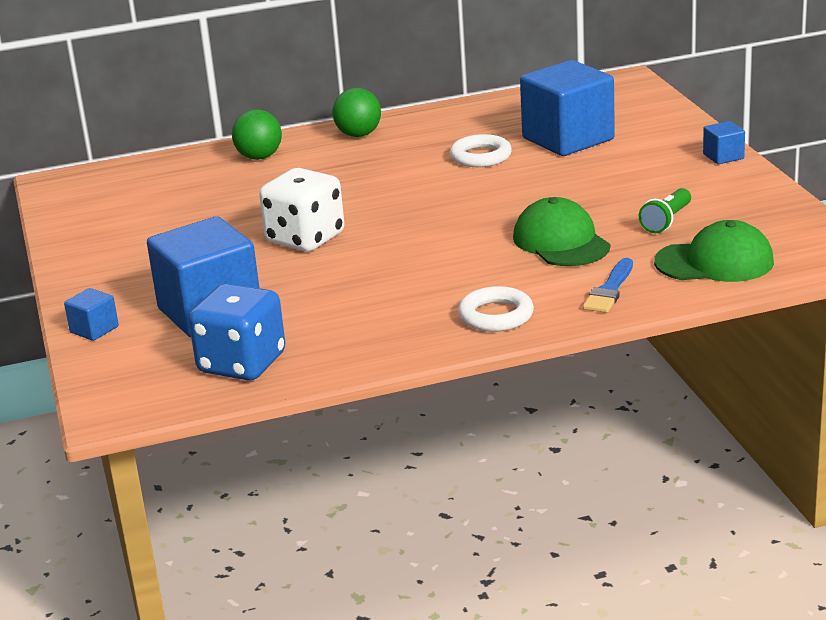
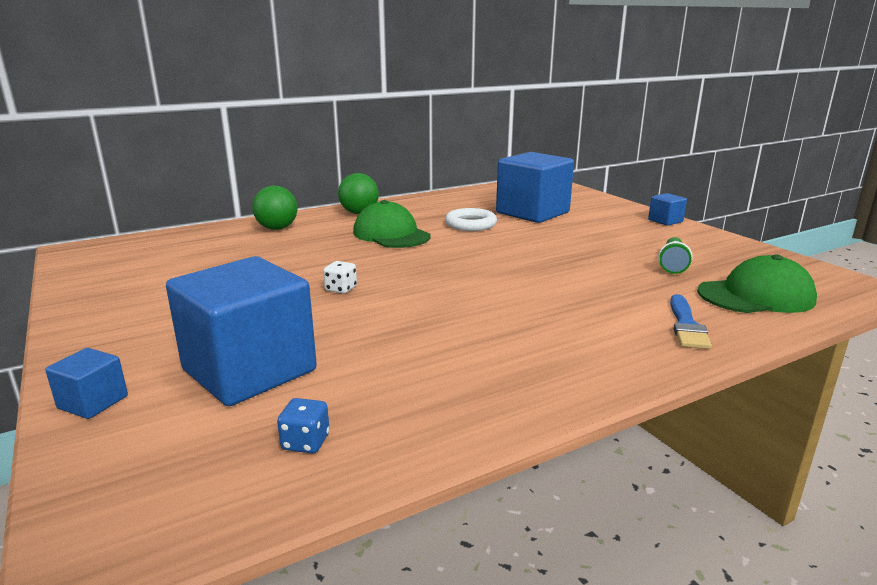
camera: 15 degrees left, 5 degrees down
(242, 364) = (305, 442): blue dice -> blue dice, size x0.40
(305, 238) = (341, 289): white dice -> white dice, size x0.40
(496, 315) = (592, 358): white ring -> none
(561, 242) = (595, 283): green cap -> green cap (391, 234)

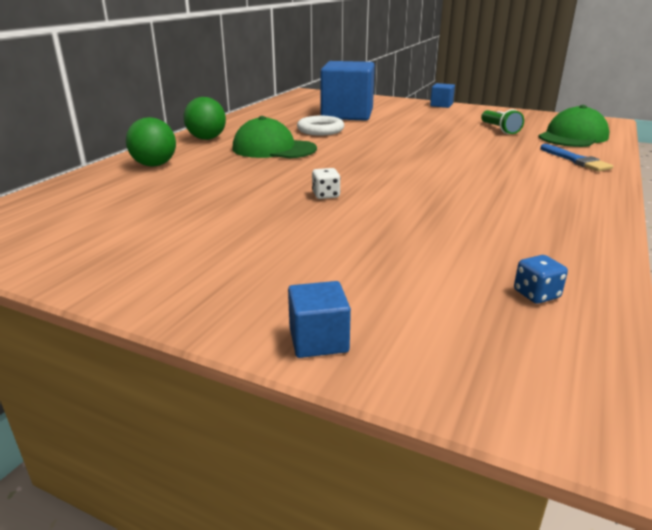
camera: 35 degrees left, 5 degrees up
(249, 370) = (391, 269): blue cube -> none

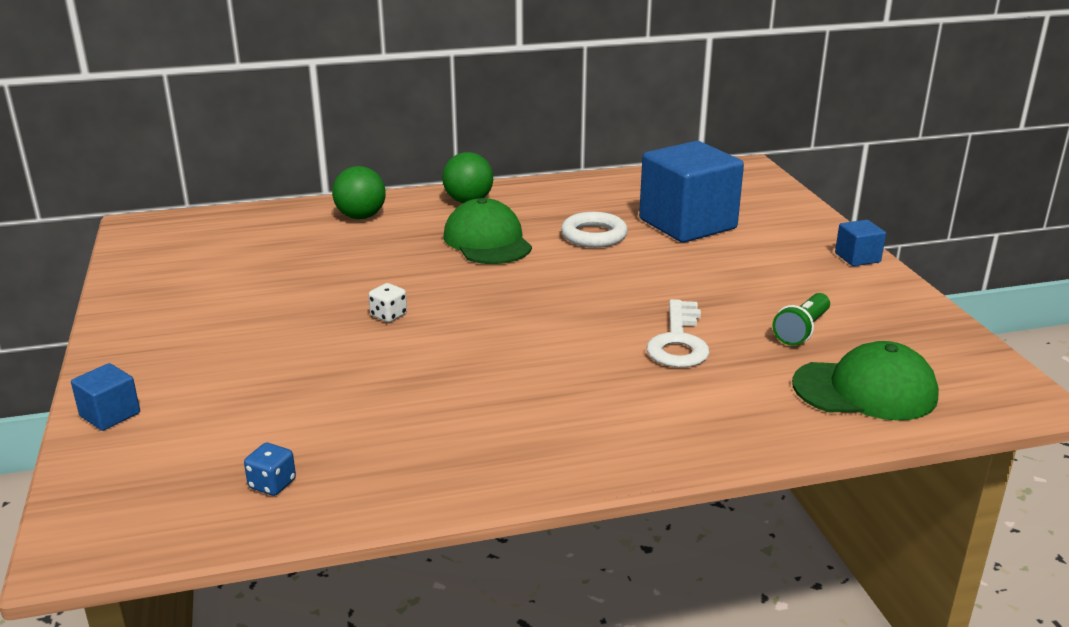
camera: 50 degrees right, 0 degrees up
(477, 149) = (678, 341): none -> white key
(576, 160) = (740, 417): blue brush -> none

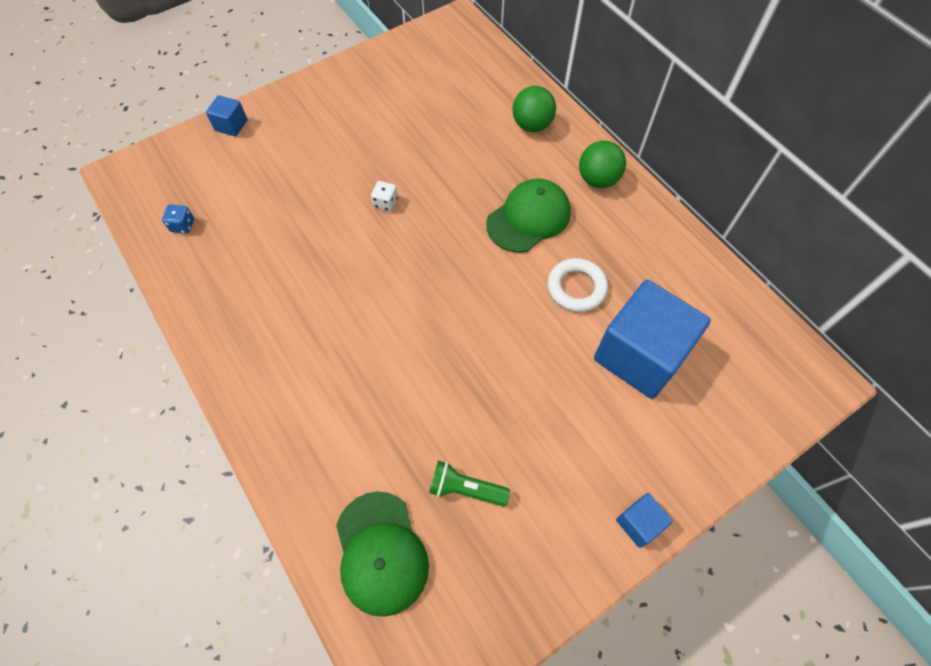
camera: 70 degrees right, 35 degrees up
(678, 341) = (413, 396): white key -> none

